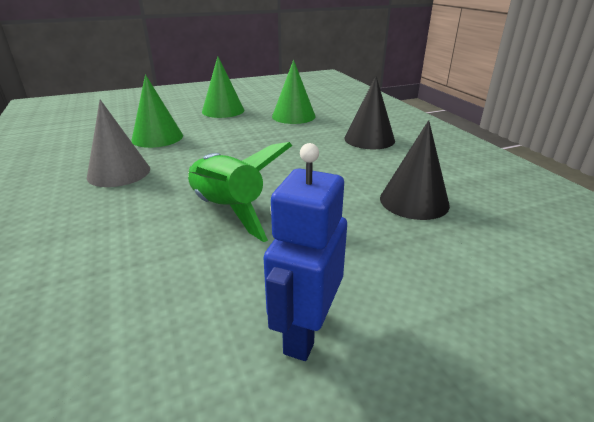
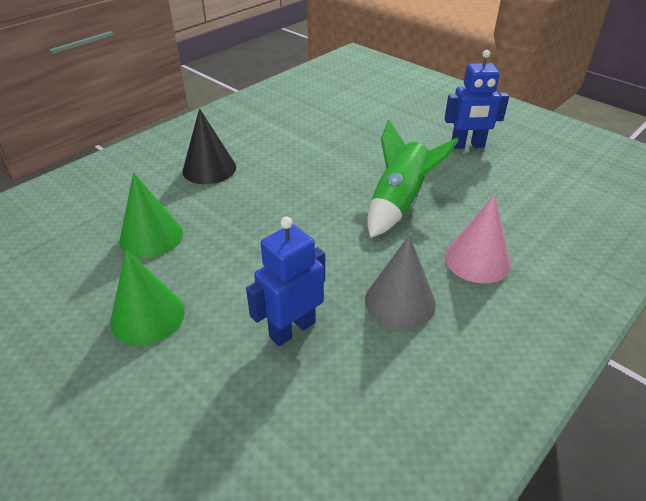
camera: 115 degrees left, 10 degrees up
(94, 223) = (477, 260): none -> pink cone
(157, 137) = (292, 329): green cone -> blue robot
(414, 201) = (320, 134): black cone -> none

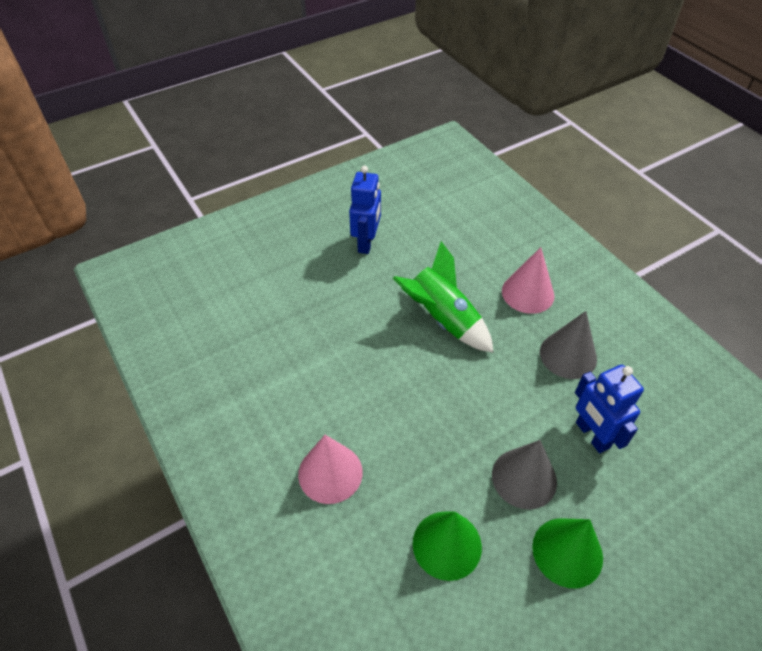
camera: 75 degrees left, 10 degrees up
(209, 169) = (330, 473): black cone -> pink cone
(225, 278) = (524, 478): none -> grey cone

